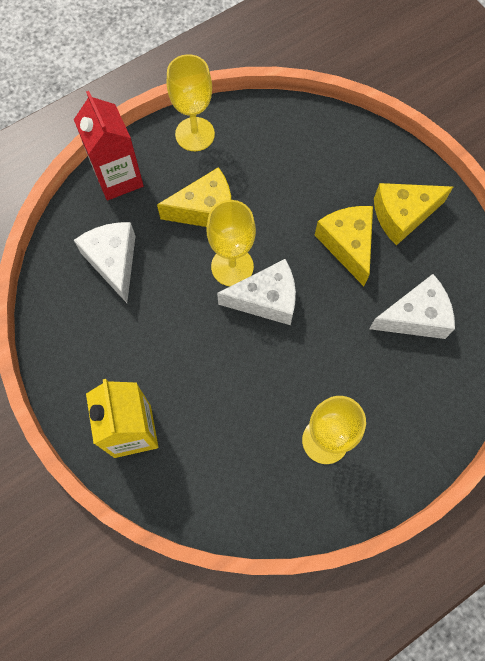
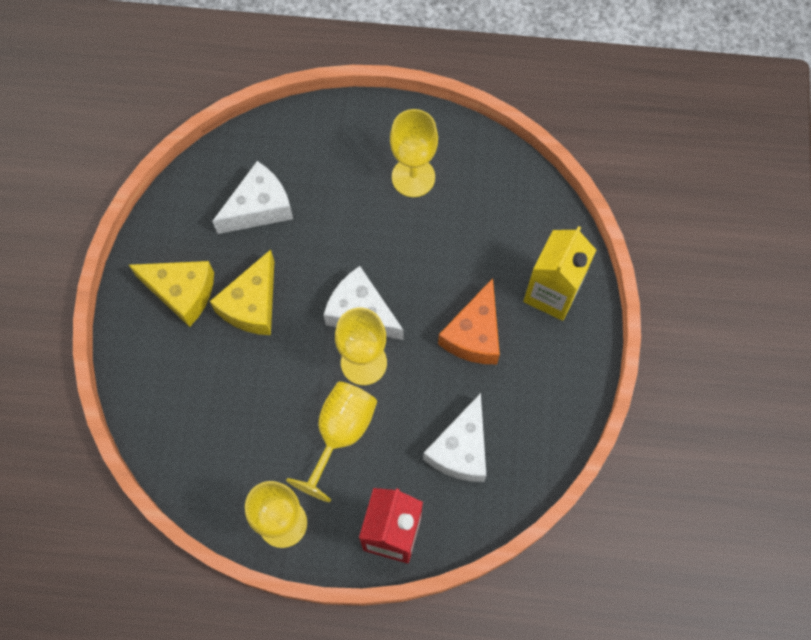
camera: 140 degrees left, 0 degrees up
(168, 349) = (474, 334): none -> orange cheese
(206, 210) = (340, 434): yellow cheese -> yellow goblet
(415, 317) = (259, 207): white cheese -> white cheese turned 120 degrees clockwise

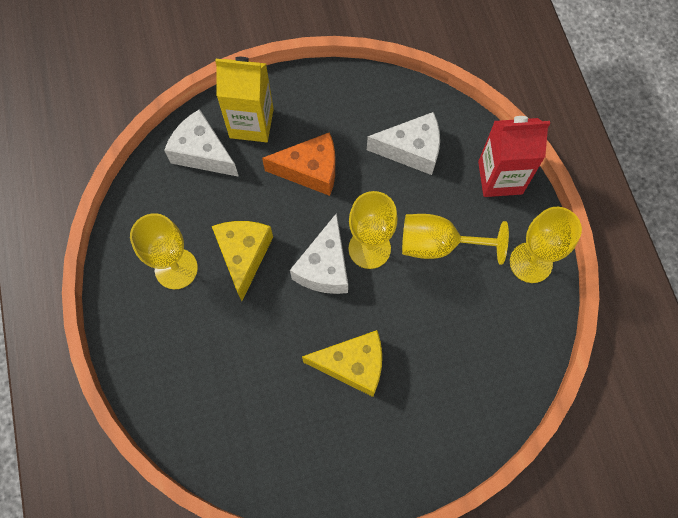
camera: 110 degrees left, 0 degrees up
(182, 292) = (366, 437): yellow cheese -> yellow cheese (244, 255)
(259, 207) = (253, 399): white cheese -> white cheese (202, 153)

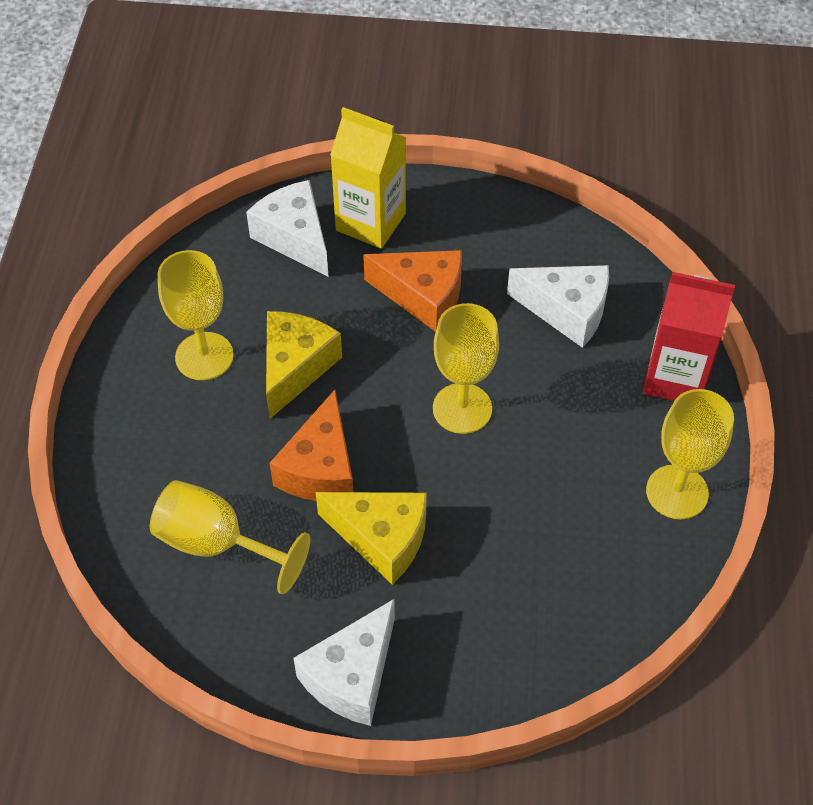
camera: 20 degrees right, 15 degrees down
(291, 327) = (320, 468): none -> orange cheese
(324, 267) = (393, 412): white cheese -> white cheese (351, 676)
(438, 245) = (557, 432): yellow goblet -> yellow goblet (217, 543)

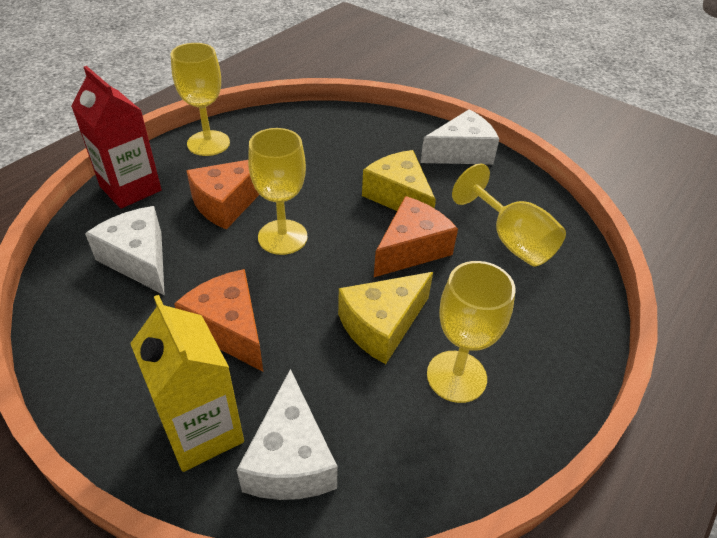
camera: 150 degrees left, 10 degrees down
(558, 417) = (227, 203): none -> orange cheese

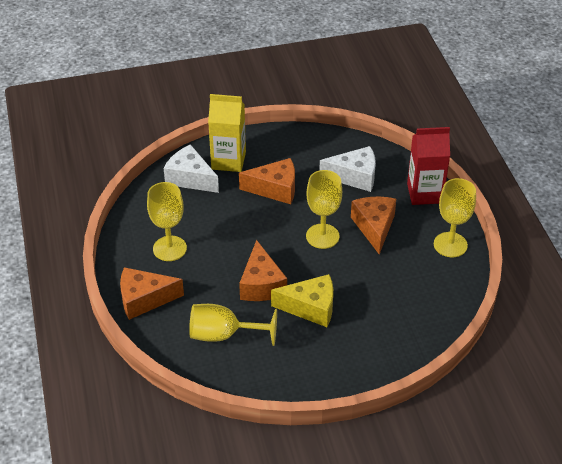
camera: 130 degrees right, 0 degrees up
(382, 325) = (223, 240): yellow cheese -> none
(461, 153) = (327, 374): white cheese -> none
(559, 342) = (144, 299): none -> orange cheese

